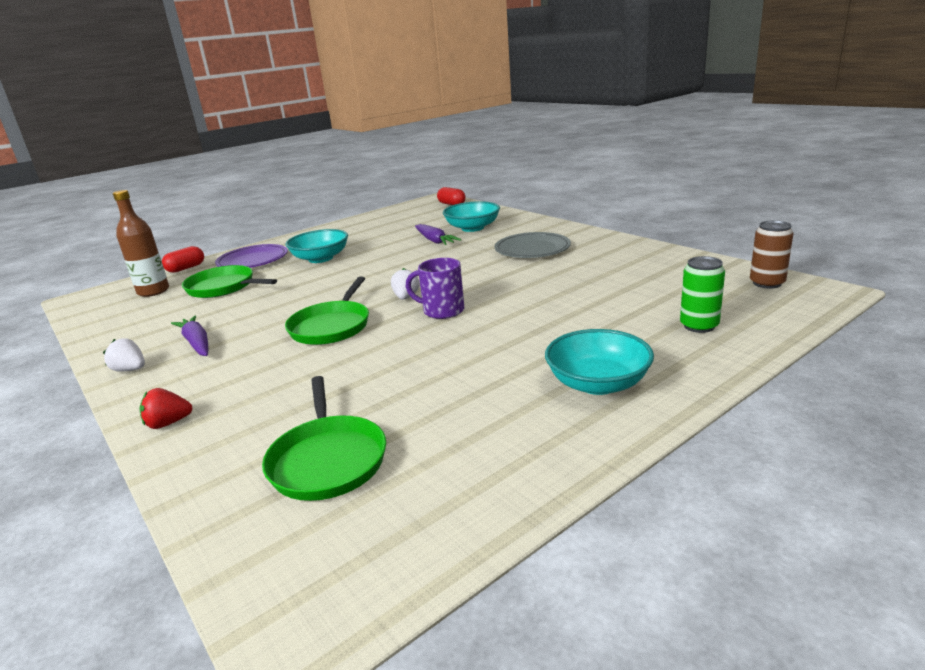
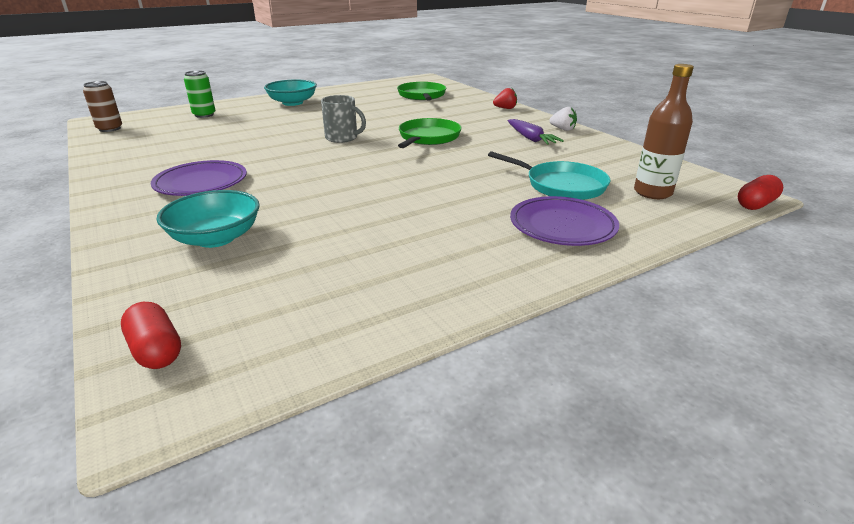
camera: 175 degrees left, 5 degrees up
(186, 268) = (663, 228): red capsule -> red capsule (755, 204)
(223, 287) = (562, 185): green pan -> turquoise pan
(320, 258) = (457, 212): turquoise bowl -> none
(406, 297) = (365, 151): white strawberry -> none
(435, 241) = (292, 219): purple carrot -> none
(442, 311) = (342, 138): purple mug -> grey mug
(532, 249) = (201, 183): grey plate -> purple plate

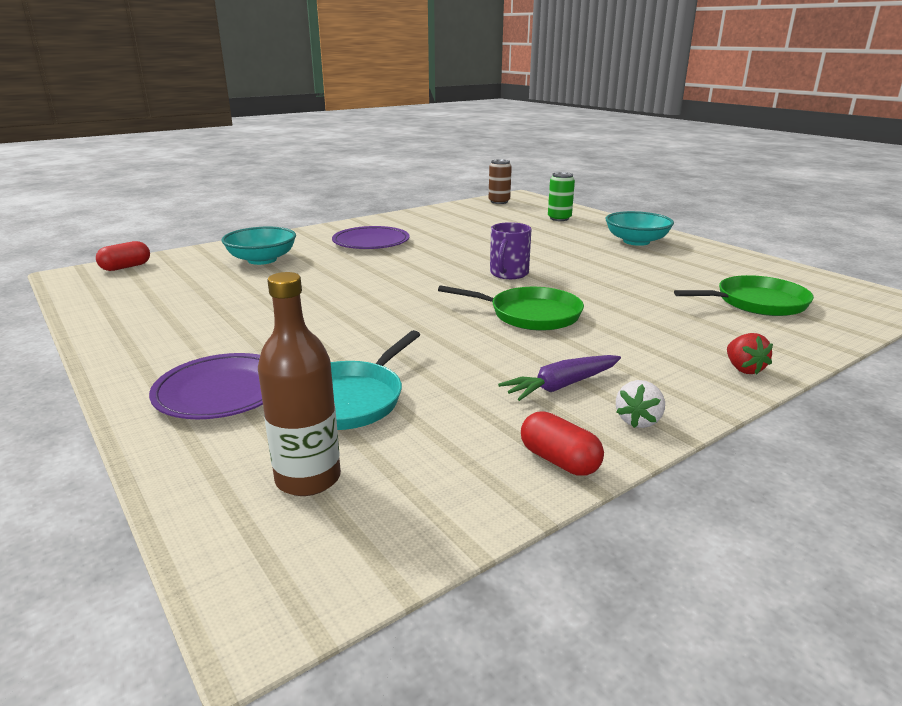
camera: 85 degrees right, 5 degrees down
(342, 138) = (508, 274): grey mug -> purple mug
(755, 204) = (224, 604): red capsule -> red capsule (559, 460)

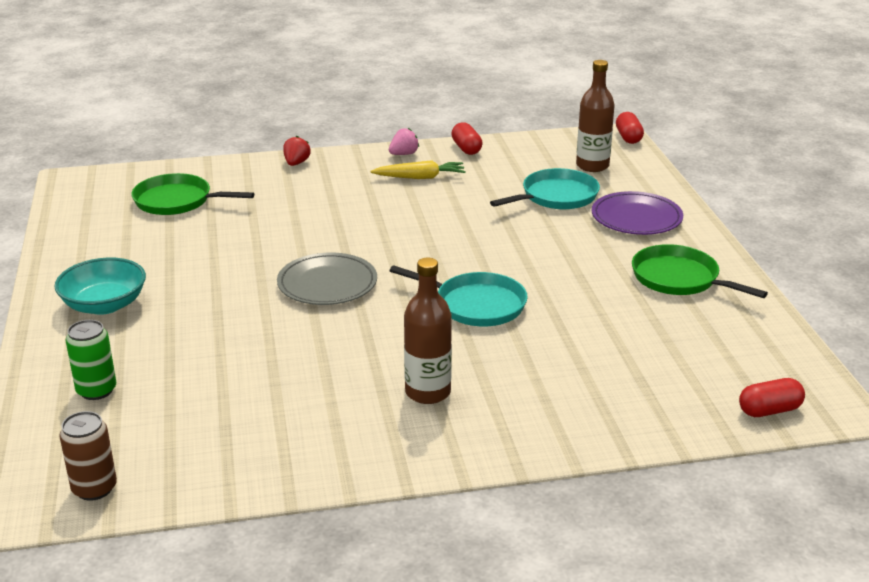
camera: 155 degrees left, 5 degrees up
(236, 605) = (628, 137): none -> red capsule
(262, 260) = (589, 383): turquoise bowl -> none
(371, 242) = (428, 392): purple plate -> brown bottle
(373, 282) = (476, 305): none -> turquoise pan
(508, 274) = (327, 284): purple mug -> grey plate
(530, 314) = (371, 230): green pan -> green pan (679, 278)
(561, 386) = (420, 177): purple carrot -> yellow carrot
(638, 421) = (404, 154): white strawberry -> pink strawberry

